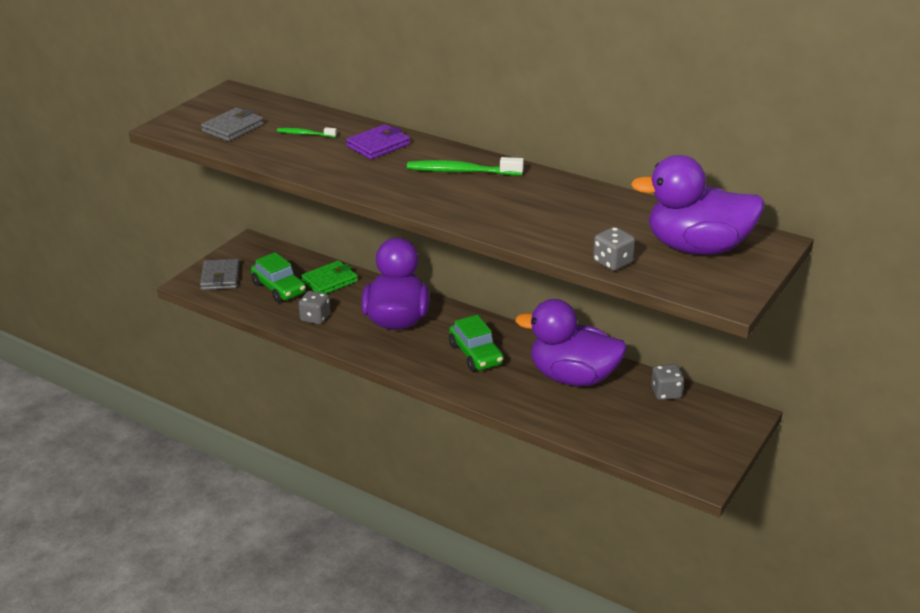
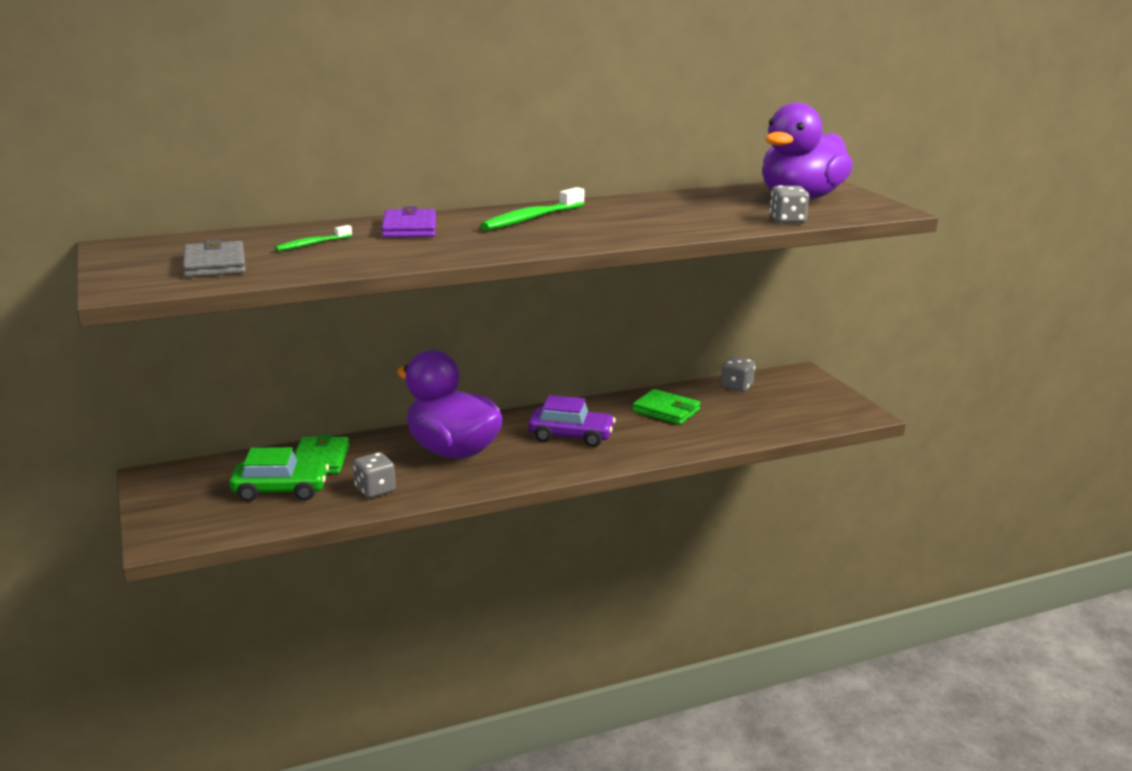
camera: 55 degrees left, 10 degrees down
(220, 277) = (188, 517): grey wallet -> none
(476, 354) = (571, 436): green car -> purple car
(573, 377) = (666, 411): purple duck -> green wallet

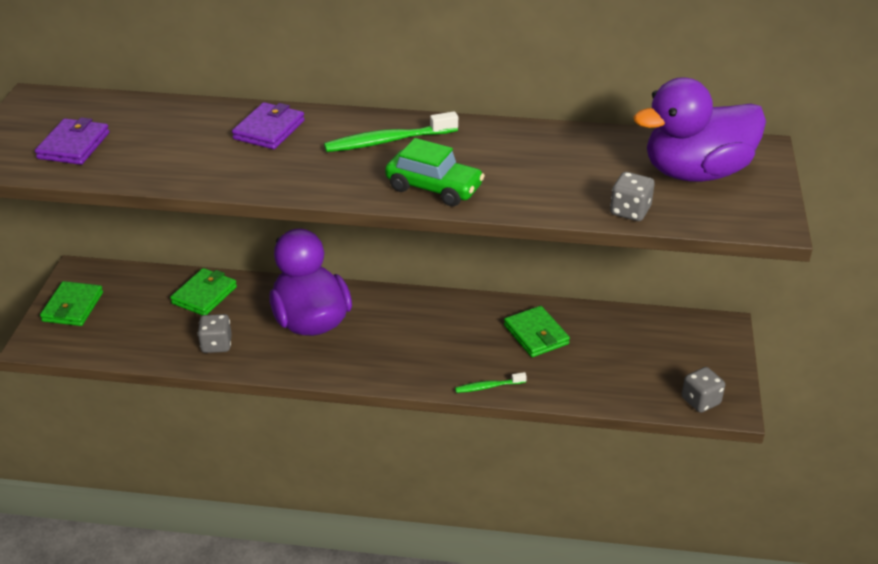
camera: 30 degrees right, 15 degrees up
(176, 503) = (73, 307): none -> green wallet
(215, 264) = (74, 145): grey wallet -> purple wallet
(281, 490) = (150, 320): green car -> green car (434, 188)
(312, 244) = (170, 134): green toothbrush -> green toothbrush (488, 387)
(571, 436) = (422, 338): purple car -> none
(737, 387) = (635, 325): grey dice -> grey dice (700, 401)

